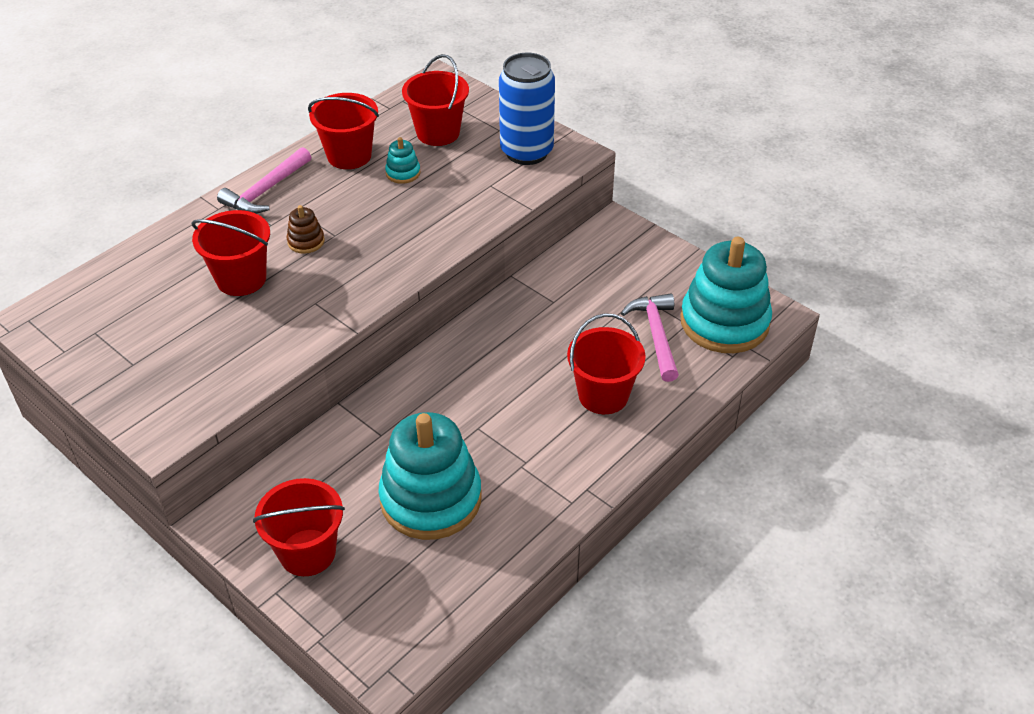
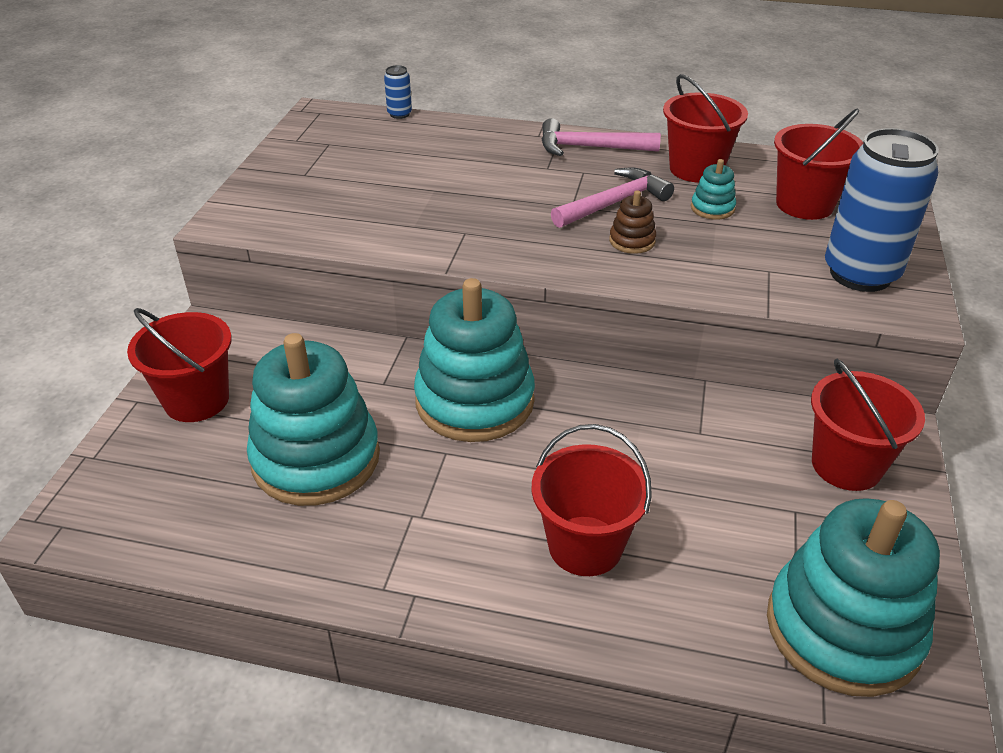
camera: 60 degrees right, 5 degrees down
(92, 271) = (399, 114): none -> blue can
(241, 279) = (458, 182): red bucket -> red bucket (846, 465)
(306, 241) = (545, 194): brown stacking toy -> brown stacking toy (632, 241)
(440, 393) = (474, 401): none -> turquoise stacking toy
(656, 335) = (740, 558): pink hammer -> pink hammer (614, 203)

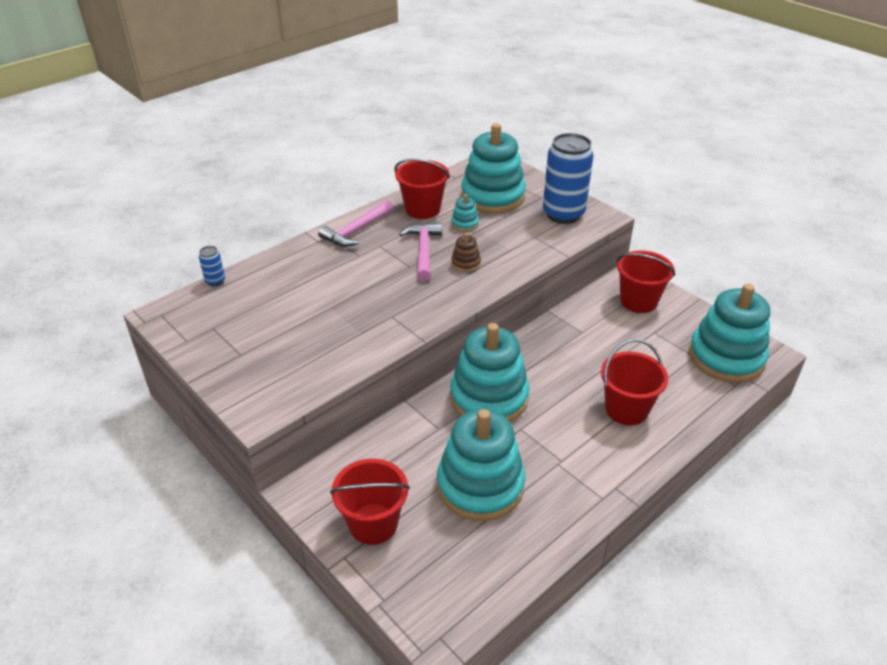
camera: 55 degrees left, 0 degrees up
(804, 204) = (492, 197): red bucket -> turquoise stacking toy

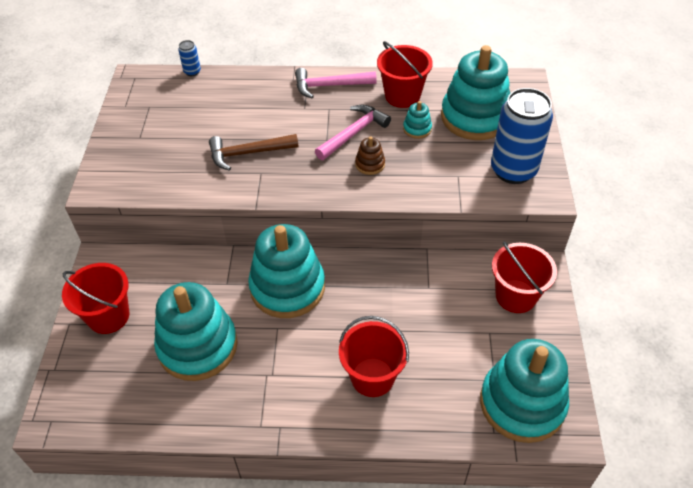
camera: 45 degrees right, 10 degrees up
(360, 309) = (248, 153): none -> brown hammer

